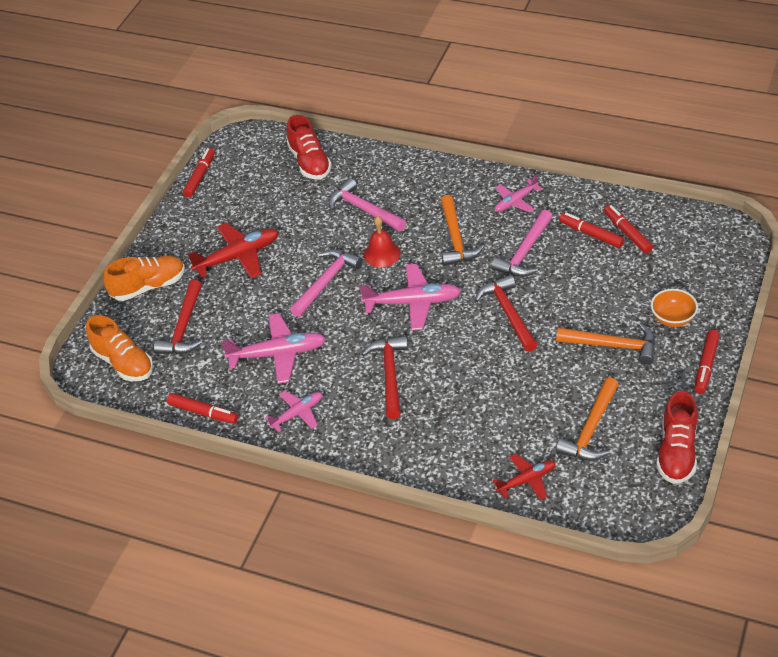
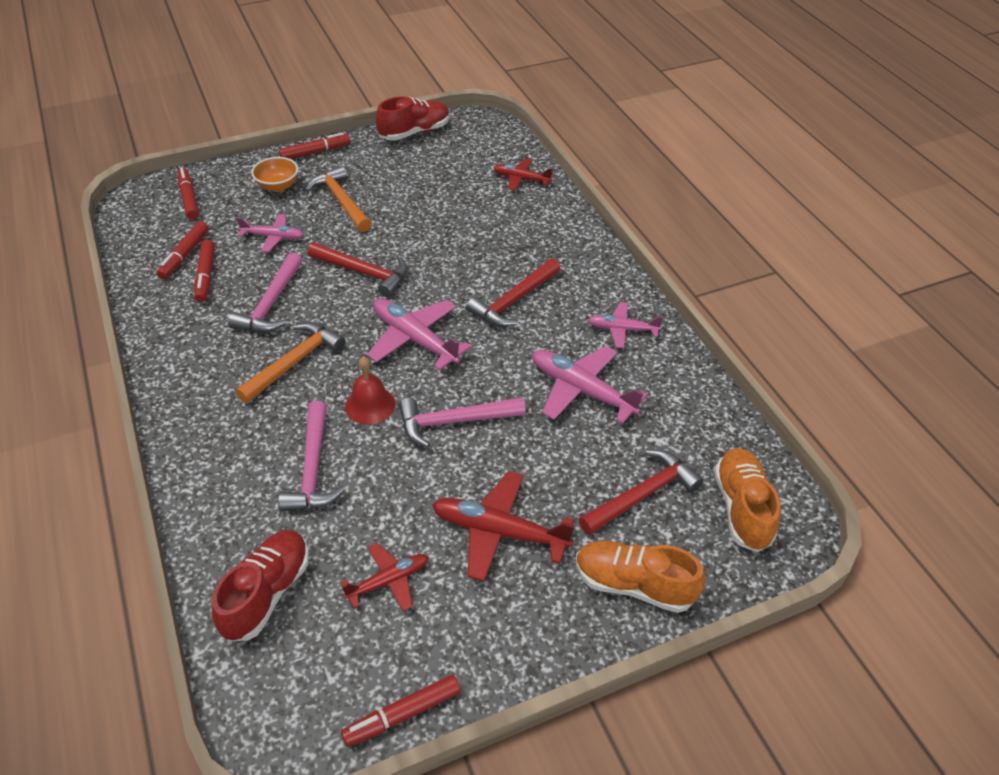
camera: 140 degrees left, 0 degrees up
(203, 412) = (704, 393): red marker -> red marker (189, 198)
(264, 203) = (388, 581): none -> red plane
(508, 313) = (364, 272): red hammer -> red hammer turned 90 degrees counterclockwise
(516, 201) = (194, 351): pink plane -> pink plane (273, 237)
(525, 252) = (271, 304): pink hammer -> pink hammer turned 120 degrees clockwise
(591, 429) = (439, 173): orange hammer -> none

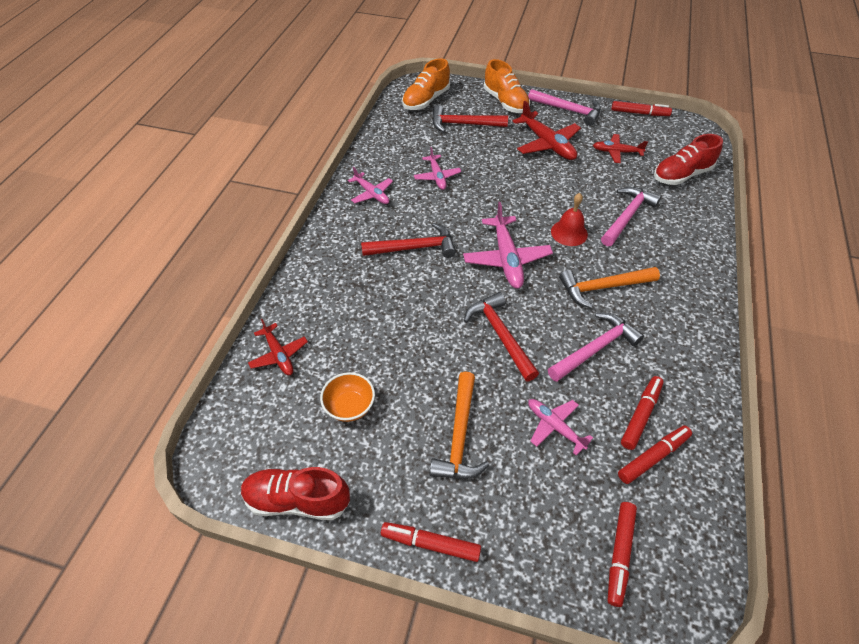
camera: 140 degrees left, 5 degrees up
(278, 186) = (509, 506): orange bowl -> orange bowl (350, 406)
(454, 422) = (525, 198): pink hammer -> pink hammer (568, 110)
(582, 390) = (437, 176): pink plane -> pink plane, size x0.61

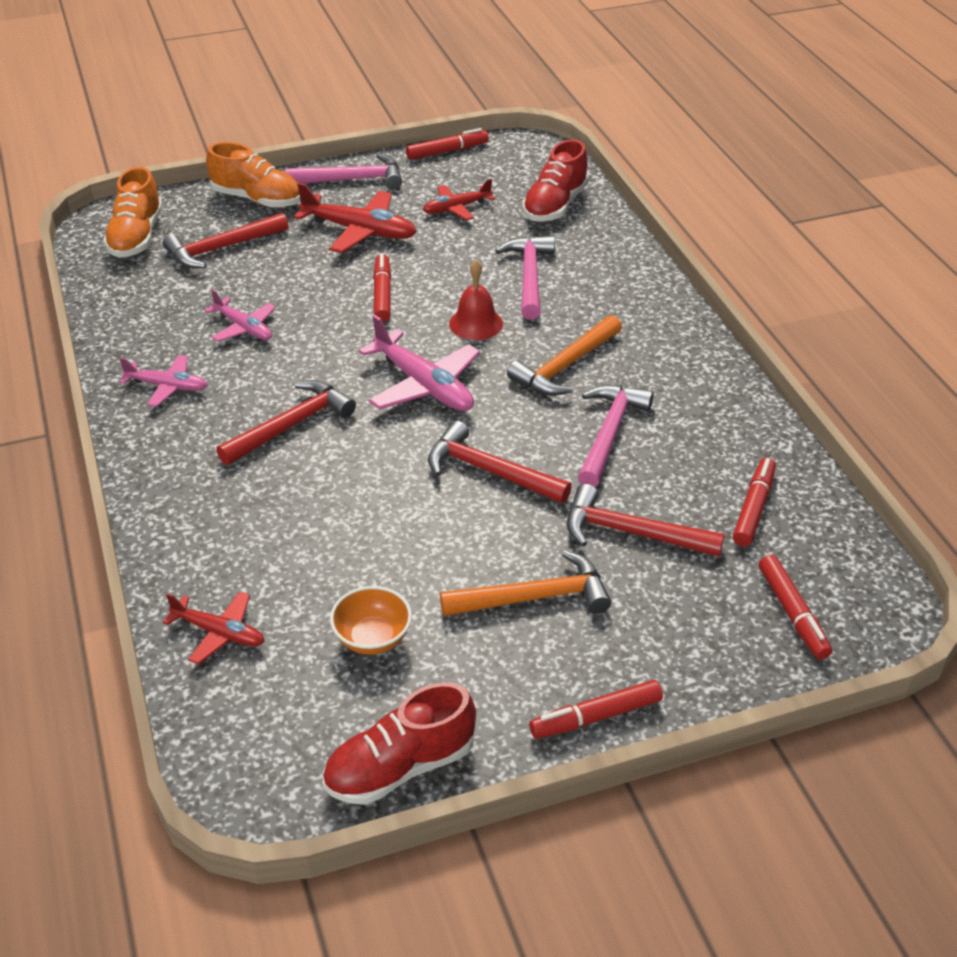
camera: 35 degrees left, 10 degrees down
(460, 436) = (534, 597): orange hammer -> orange hammer turned 75 degrees counterclockwise
(555, 427) = (631, 533): pink plane -> red hammer
(640, 415) = (710, 476): red marker -> red marker (382, 295)

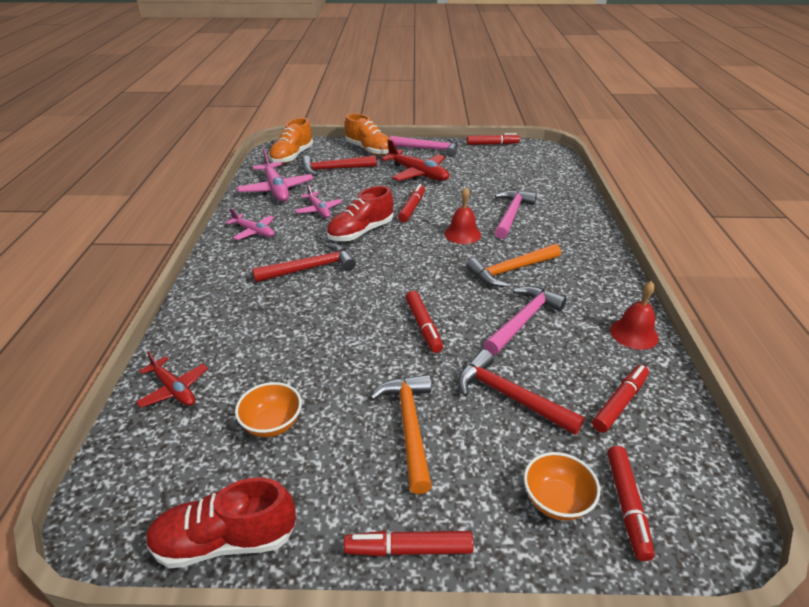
camera: 20 degrees right, 5 degrees down
(423, 385) = (408, 262): pink plane -> pink plane (276, 189)
(457, 208) = (483, 172): red plane -> none
(489, 471) = (423, 326): red hammer -> red marker
(534, 597) = (409, 426): orange hammer -> orange hammer turned 105 degrees counterclockwise
(555, 205) = (546, 180): red shoe -> red shoe (361, 232)
(723, 629) = (556, 501): none -> orange bowl
(744, 419) = (634, 333): none -> red bell

